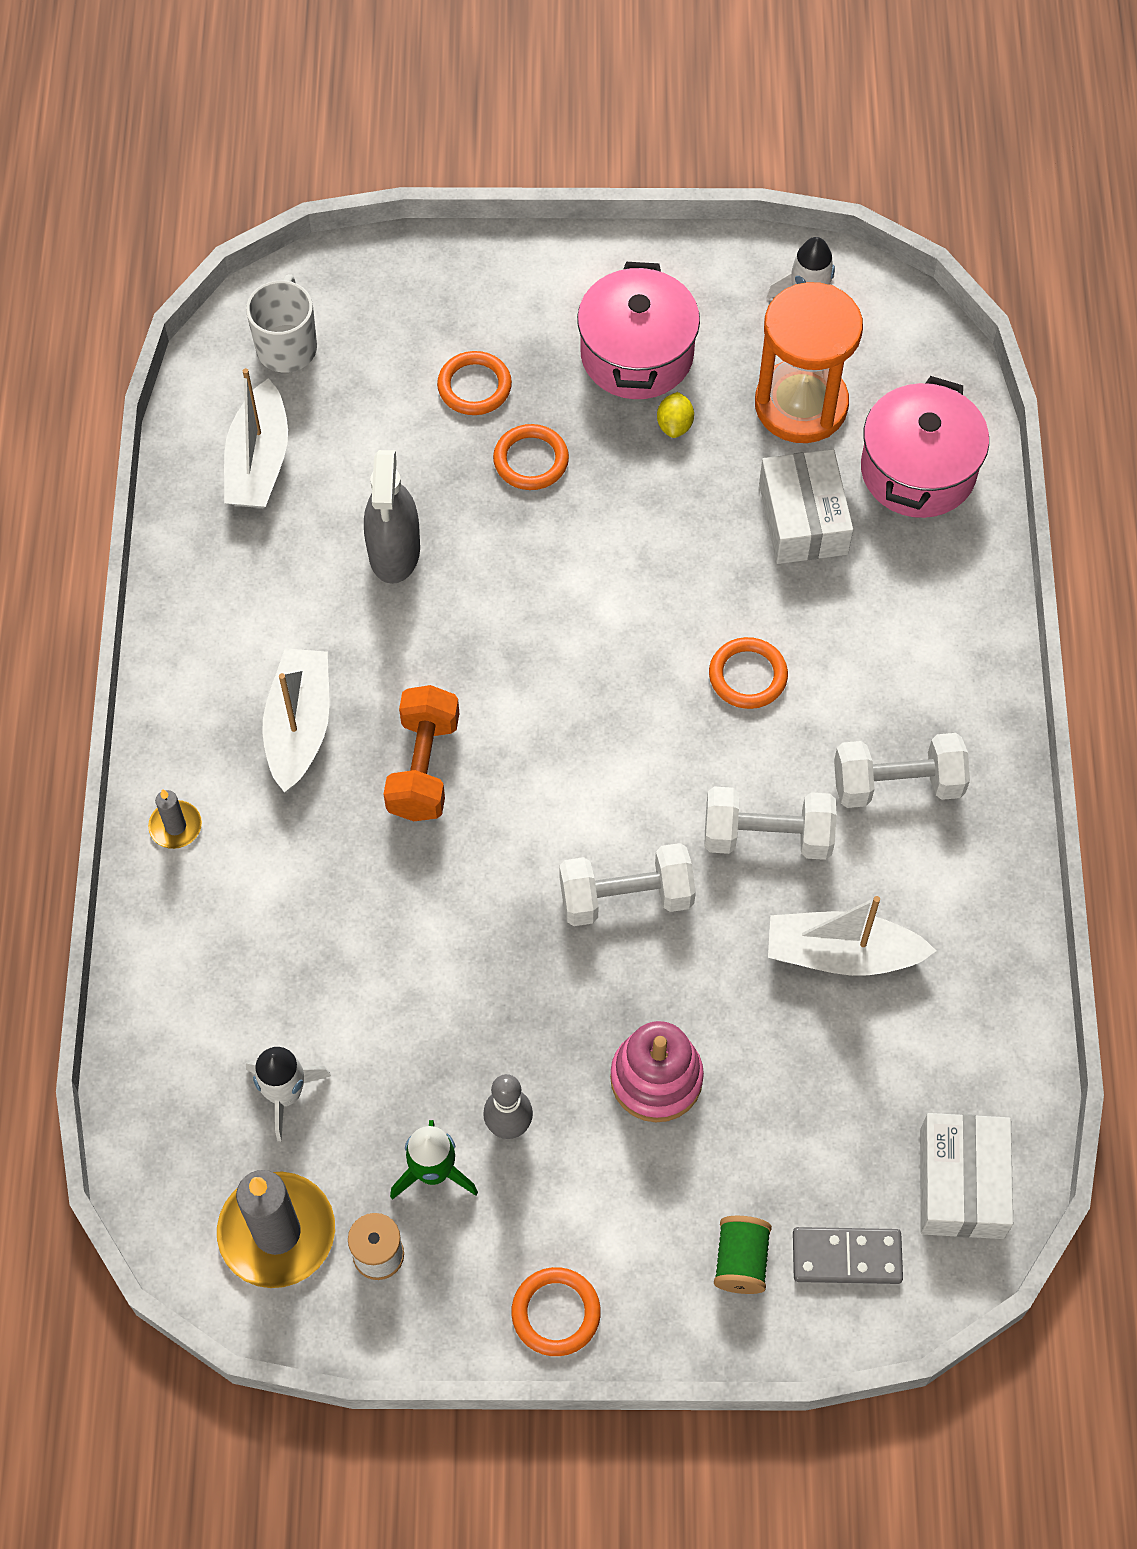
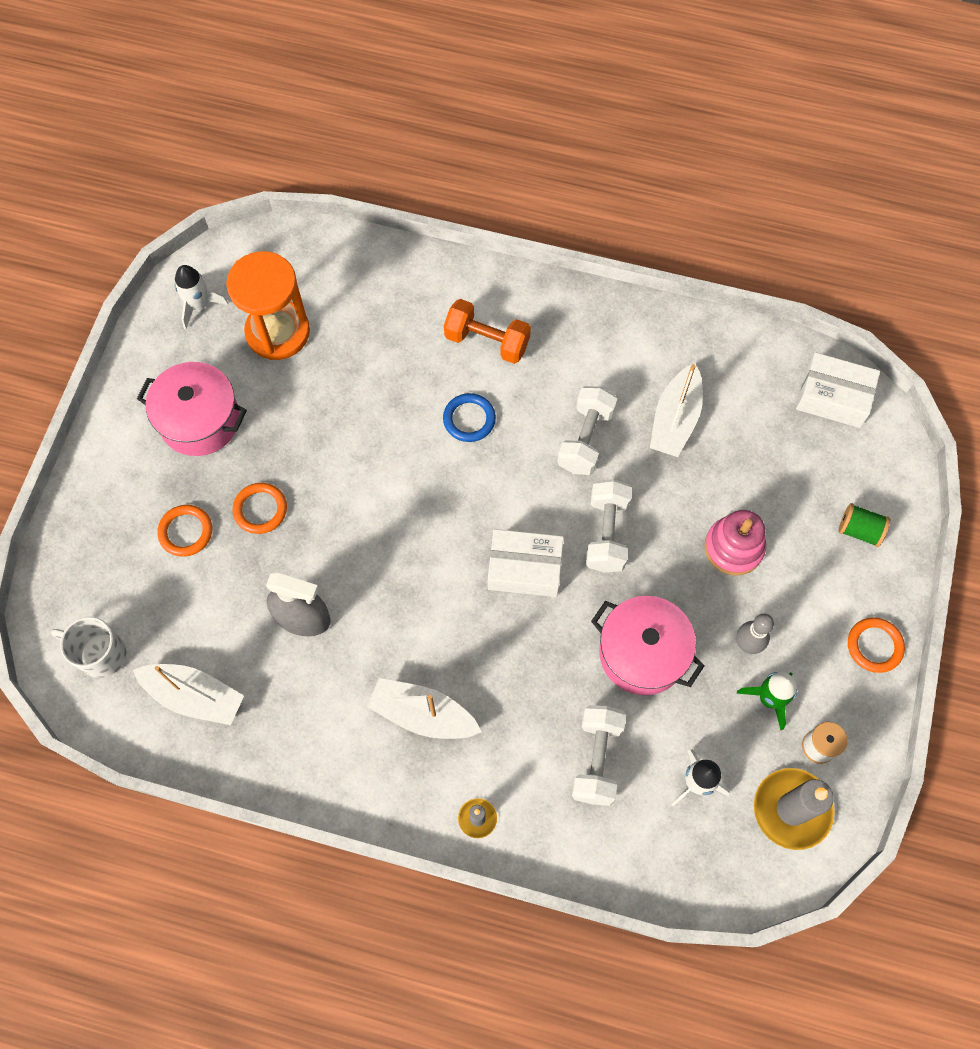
camera: 75 degrees left, 5 degrees up
(423, 767) = (478, 637): orange dumbbell -> orange dumbbell (487, 341)
(674, 425) = (265, 412): yellow lemon -> none
(747, 676) = (469, 419): orange ring -> blue ring
(803, 519) = (364, 355): white box -> white box (524, 568)
(846, 1257) = (866, 471): grey domino -> none
(897, 784) = (569, 356): white dumbbell -> white dumbbell (597, 759)
(918, 470) = (351, 280): pink pot -> pink pot (642, 653)

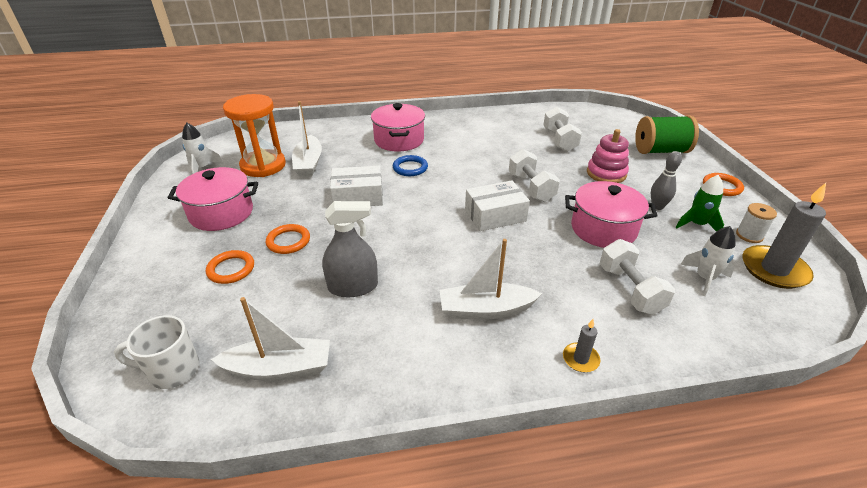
camera: 25 degrees left, 30 degrees down
(487, 341) = (399, 140): orange dumbbell -> pink pot
(585, 439) = (485, 158): white dumbbell -> white dumbbell (559, 140)
(675, 419) = (526, 140): white boat -> white boat (309, 163)
(833, 397) = (595, 116): white box -> white box (358, 196)
(859, 530) = (660, 151): green spool -> green spool, size x1.84

